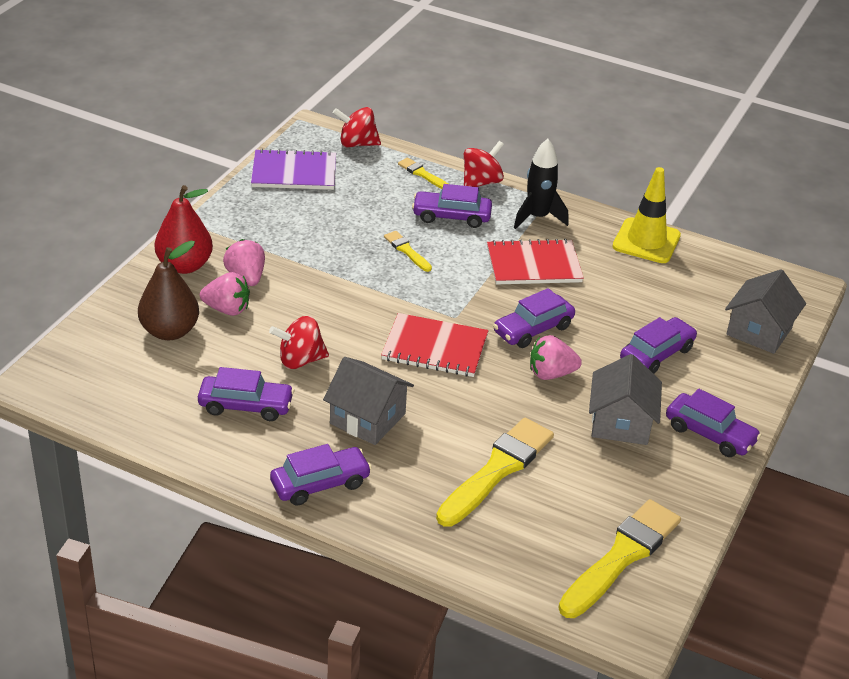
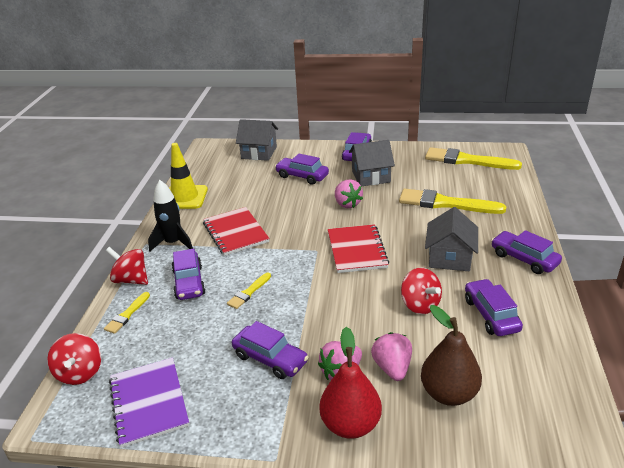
camera: 105 degrees left, 5 degrees down
(533, 329) = (308, 218): purple car -> purple car (270, 359)

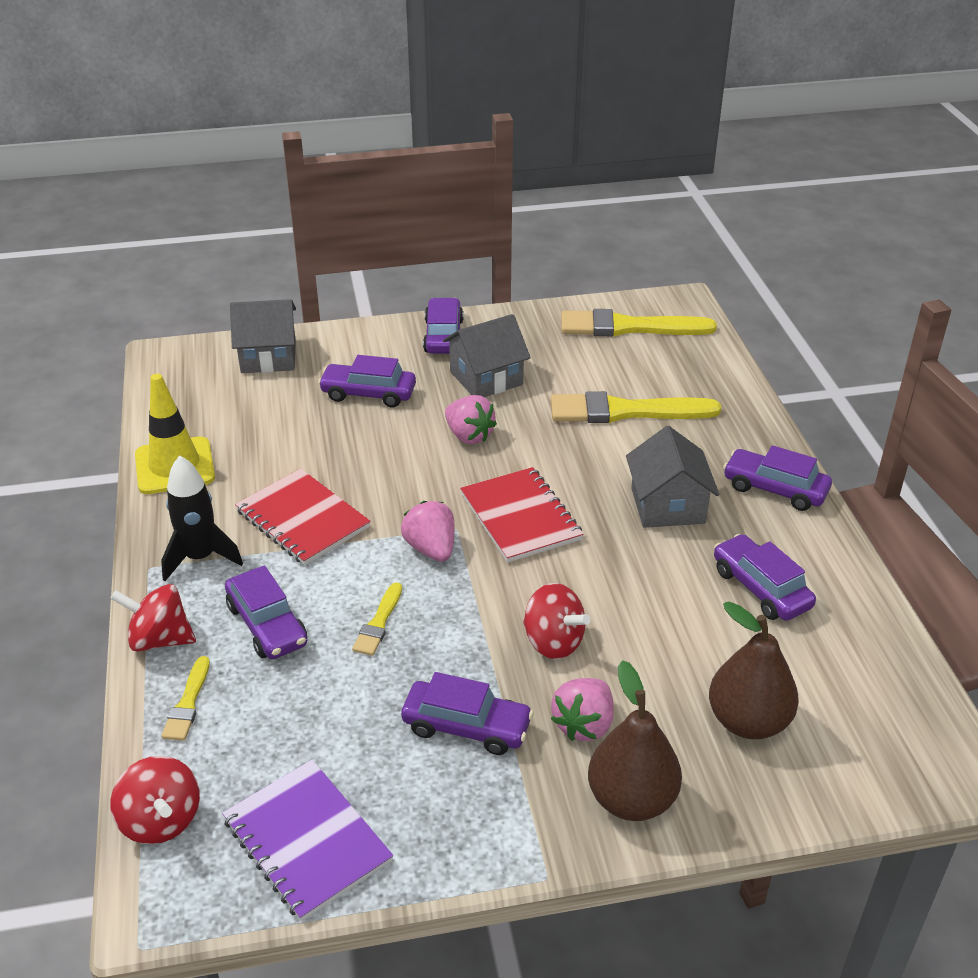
camera: 20 degrees left, 5 degrees up
(350, 424) = (631, 799): red pear -> brown pear
(392, 368) = (655, 701): pink strawberry -> pink strawberry (431, 549)
(420, 305) = (654, 592): red spinning top -> red spinning top (553, 642)

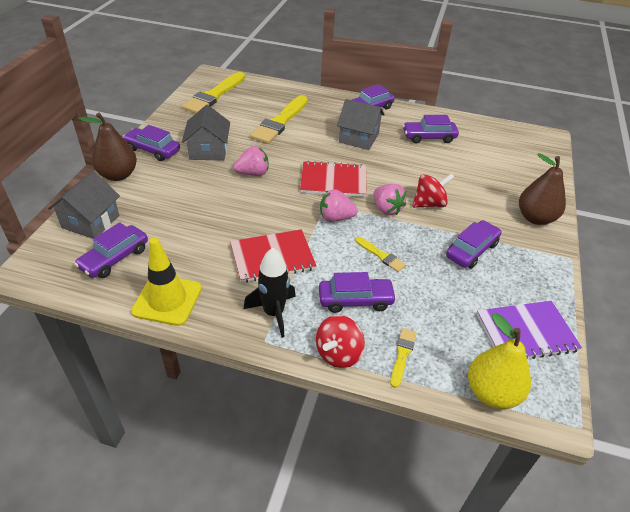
camera: 65 degrees left, 5 degrees up
(161, 820) = (491, 393): red spinning top -> yellow pear
(187, 703) = (402, 355): yellow brush -> yellow brush turned 105 degrees counterclockwise
(368, 394) = (177, 194): purple car -> purple car (114, 258)
(584, 724) = (486, 214): pink strawberry -> pink strawberry (386, 209)
(748, 721) = (504, 171): brown pear -> brown pear (118, 175)

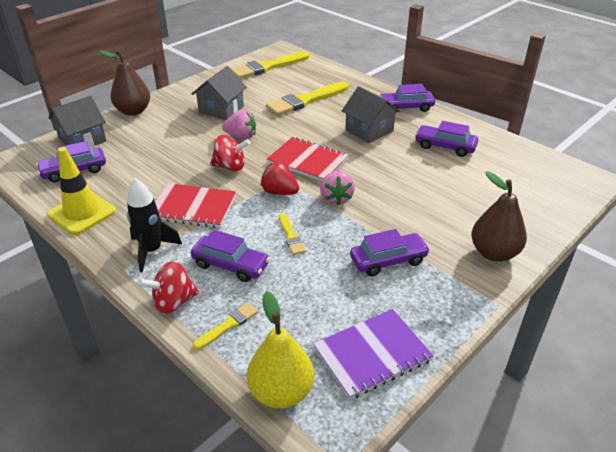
camera: 30 degrees right, 5 degrees down
(153, 150) = (177, 99): purple car -> none
(335, 218) = (279, 192): pink strawberry -> red strawberry
(429, 204) = (385, 206): red spinning top -> red spinning top (230, 167)
(526, 333) = (372, 354): purple notebook -> purple notebook turned 45 degrees counterclockwise

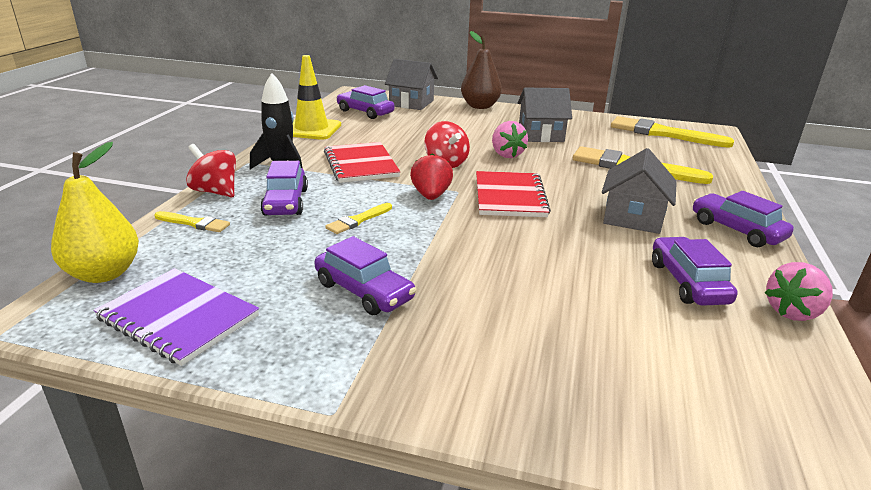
camera: 60 degrees right, 10 degrees down
(336, 198) = (456, 229): pink strawberry -> pink strawberry (793, 312)
(494, 253) = (460, 384): brown pear -> none

